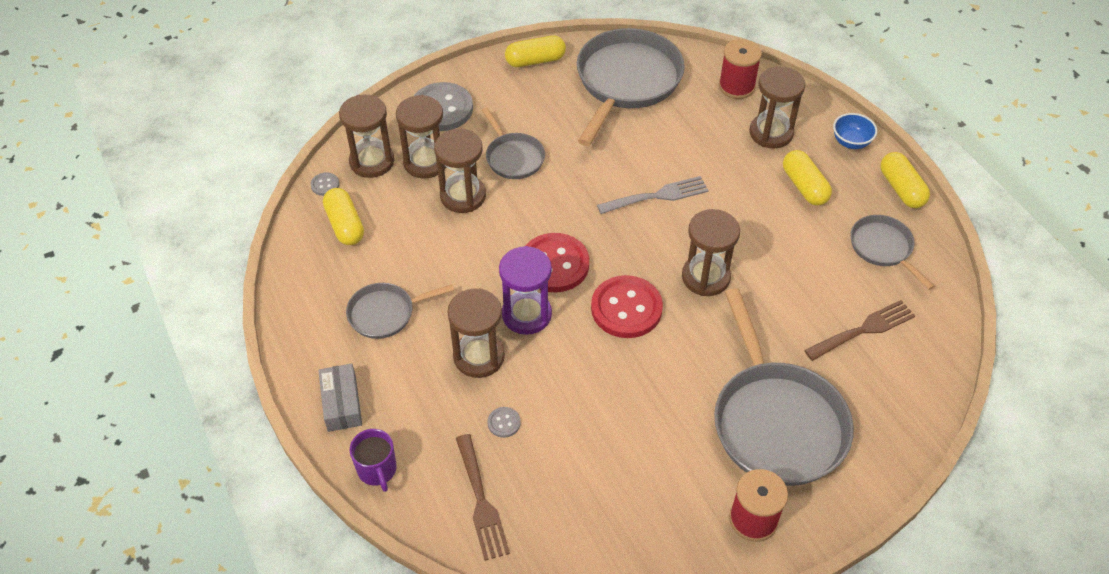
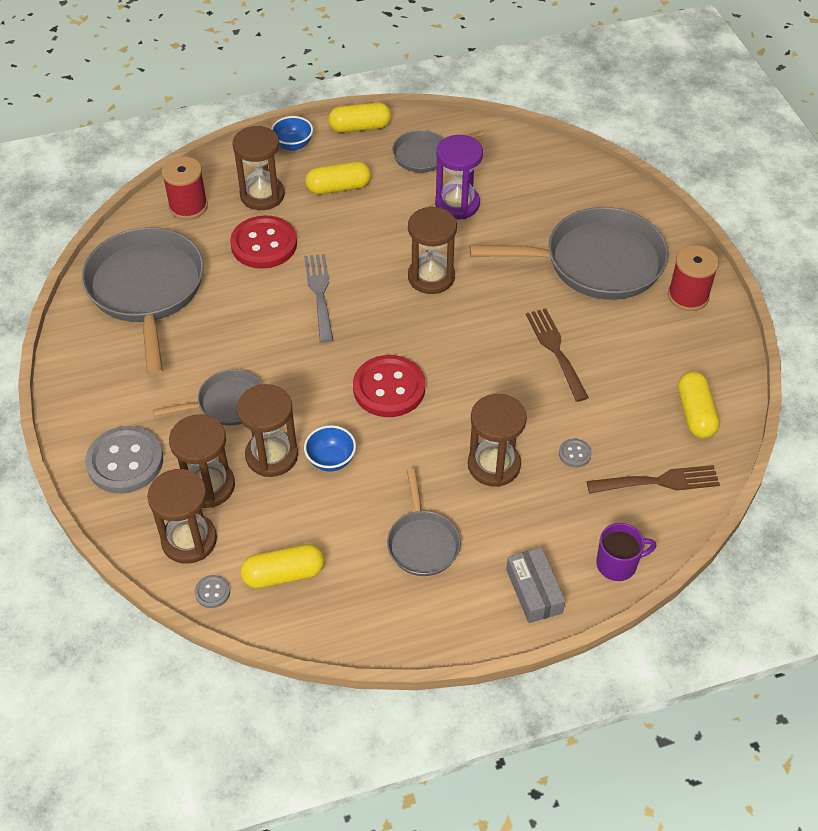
camera: 80 degrees left, 0 degrees up
(342, 403) = (534, 591): grey box -> grey box turned 75 degrees clockwise
(465, 236) = (331, 460): none -> blue bowl
(526, 314) = (448, 419): purple hourglass -> purple hourglass (457, 204)
(535, 61) = (79, 363): yellow capsule -> yellow capsule (695, 413)
(626, 82) = (146, 290): grey pan -> grey pan turned 45 degrees clockwise
(626, 308) = (456, 341): red button -> red button (264, 244)
(863, 329) = (510, 188): brown fork -> brown fork (555, 350)

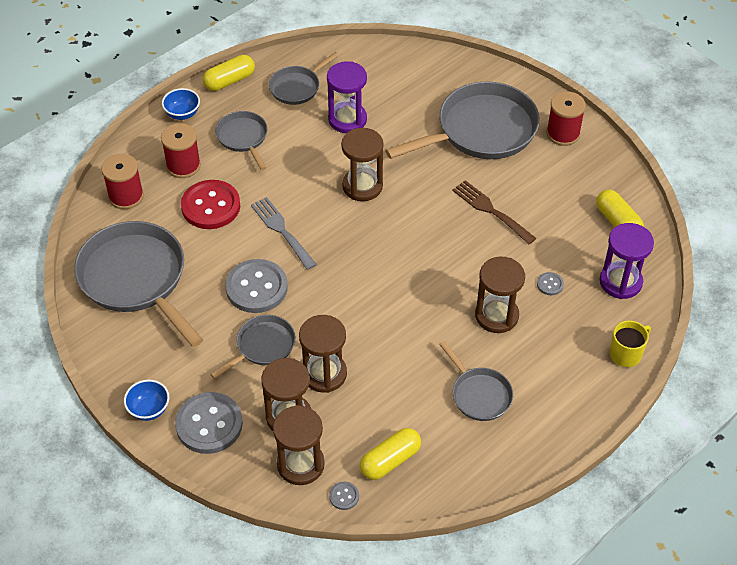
camera: 25 degrees left, 0 degrees up
(258, 342) = (256, 288): none -> grey button
(262, 195) = (183, 165): brown hourglass -> red spool
(331, 460) = (372, 359): blue bowl -> blue bowl (149, 409)
(338, 187) = (243, 138): yellow capsule -> grey pan
(389, 388) = (383, 286): red button -> none
(534, 591) = (579, 397): grey box -> none
(618, 564) = (626, 354): purple mug -> yellow mug
(659, 481) = (620, 282): brown fork -> purple hourglass

